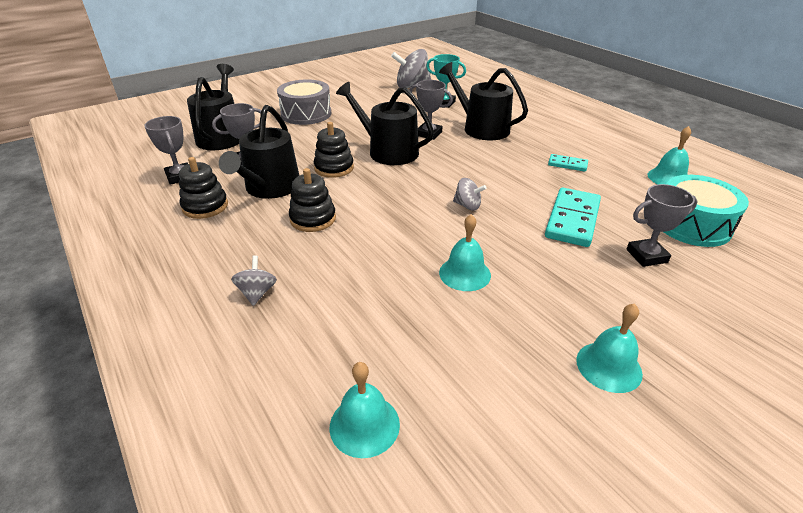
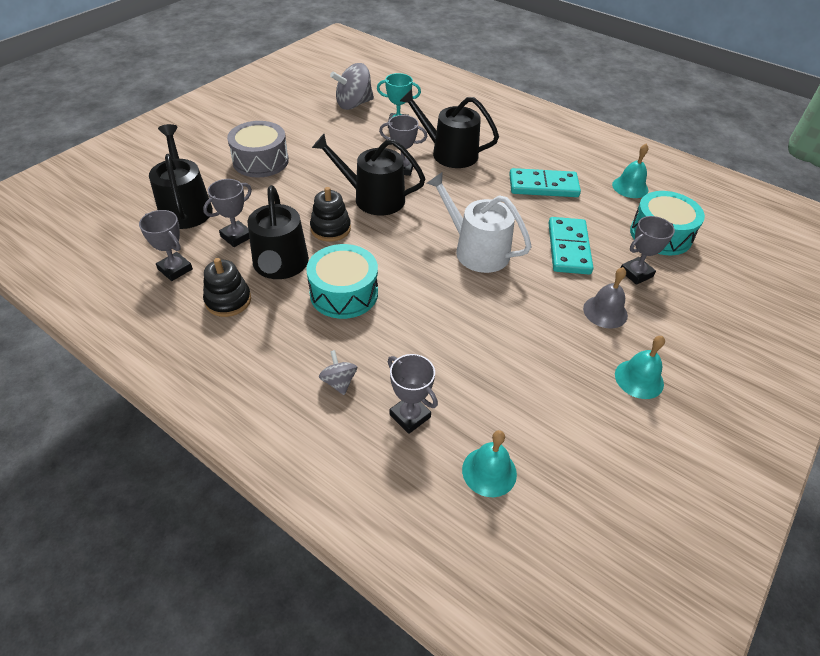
camera: 20 degrees left, 10 degrees up
(308, 342) = (410, 416): none -> grey trophy
(313, 219) = (344, 293): black stacking toy -> turquoise drum
(464, 273) = (504, 322): turquoise bell -> none
(467, 206) = (476, 250): grey spinning top -> white watering can
(567, 164) = (543, 186): turquoise domino -> turquoise domino, size x1.94
(592, 286) = (605, 312): none -> grey bell

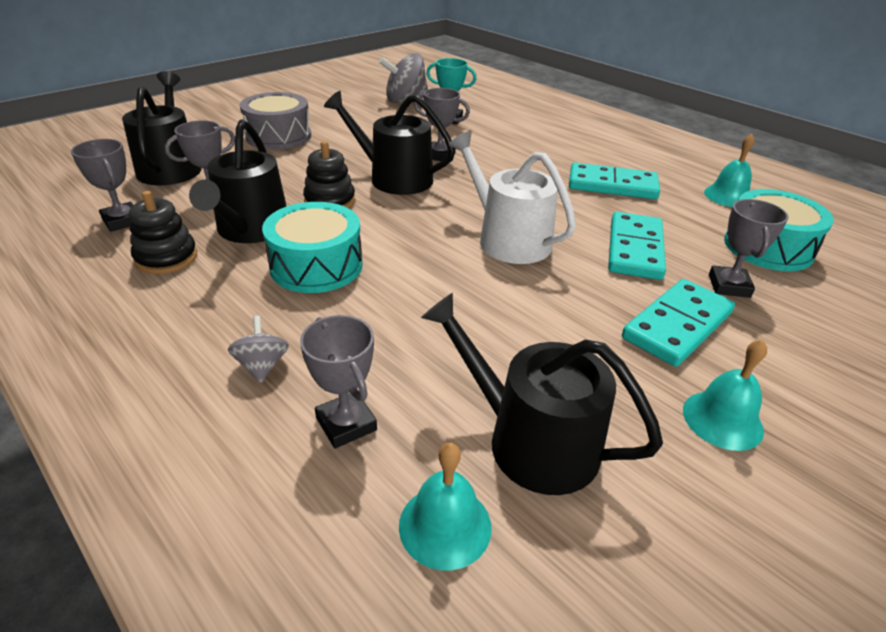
camera: 10 degrees right, 10 degrees down
(449, 153) = (501, 147): black watering can -> black watering can (531, 441)
(605, 312) = (677, 325): grey bell -> turquoise domino
(636, 273) = (729, 286): grey trophy -> grey trophy turned 60 degrees counterclockwise

